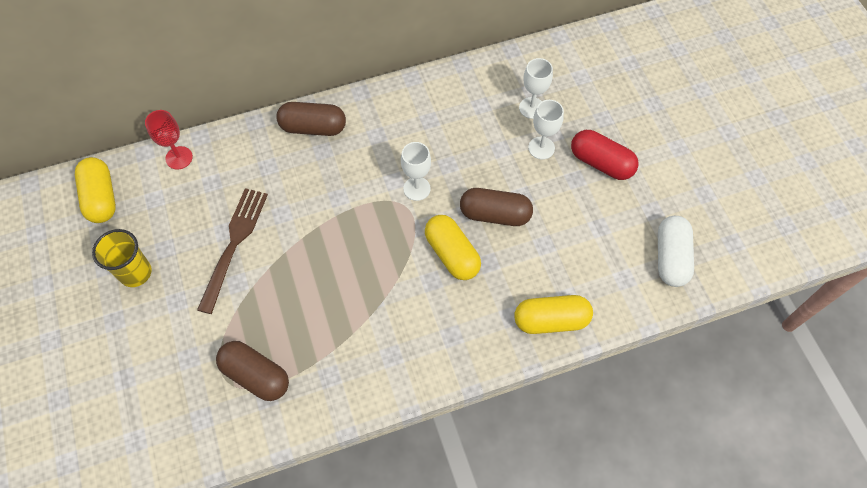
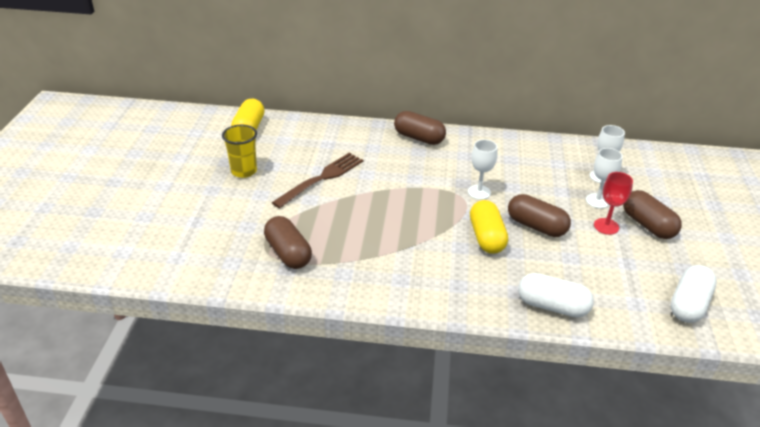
camera: 25 degrees right, 25 degrees down
(179, 158) = (314, 125): red goblet -> red goblet (606, 226)
(551, 320) = (552, 306): yellow capsule -> white capsule
(601, 163) = (647, 225): red capsule -> brown capsule

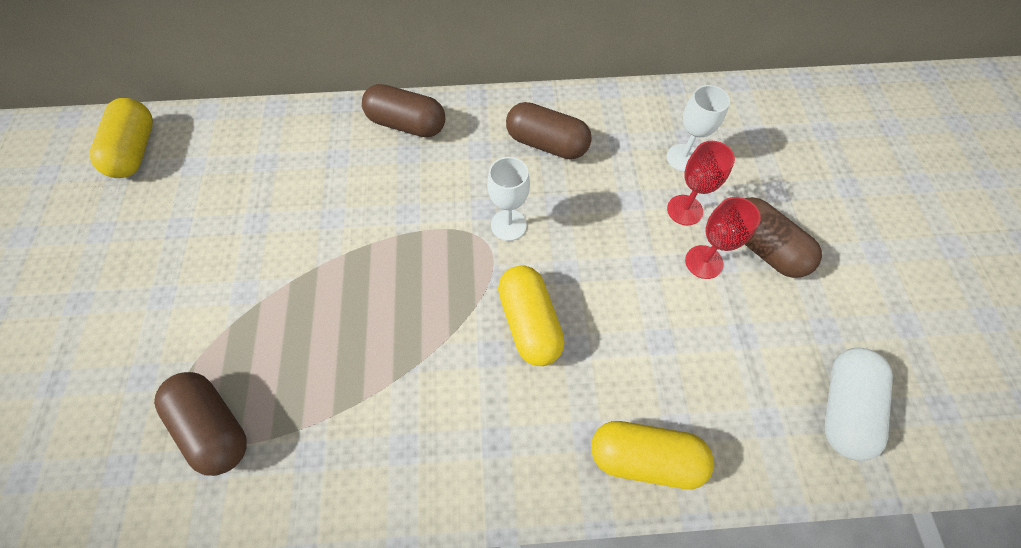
camera: 10 degrees left, 25 degrees up
(244, 171) = (130, 248): yellow cup -> none
(321, 179) = (260, 241): brown fork -> none
(536, 226) = (601, 283): brown capsule -> brown capsule (546, 144)
(552, 306) = (645, 457): white capsule -> yellow capsule
(597, 201) = (684, 210): white goblet -> red goblet

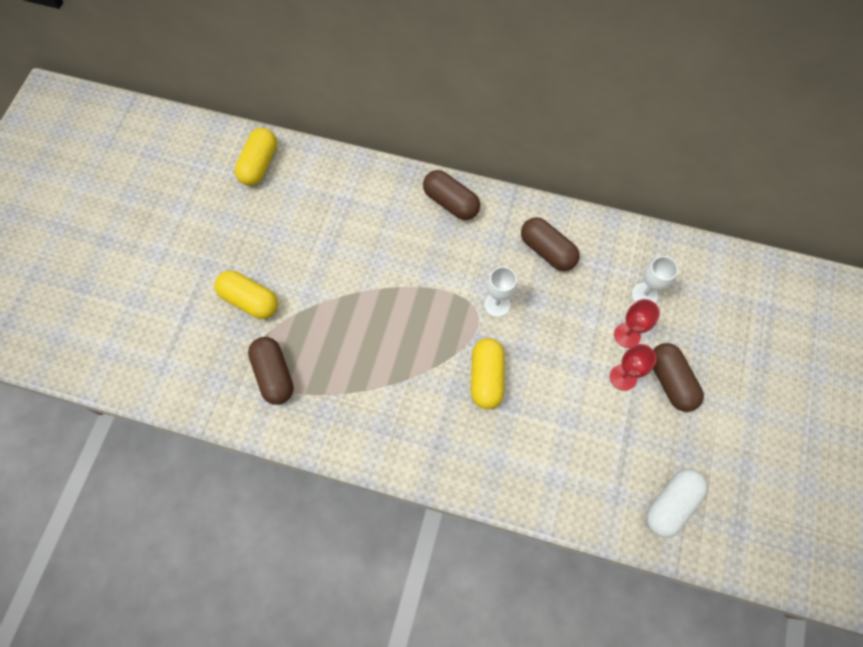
camera: 20 degrees right, 5 degrees up
(645, 457) = (527, 487): yellow capsule -> yellow capsule (250, 300)

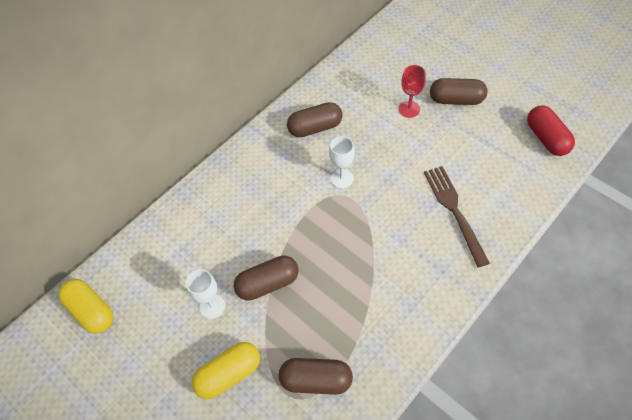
camera: 60 degrees left, 10 degrees down
(451, 202) = (233, 173): brown capsule -> brown capsule (268, 283)
(486, 377) = (400, 211): yellow capsule -> none
(514, 433) = (454, 211): none -> brown fork
(623, 377) = (440, 125): red goblet -> none
(644, 295) = (383, 86): white goblet -> white goblet (212, 306)
(671, 504) = (546, 138): white capsule -> red capsule

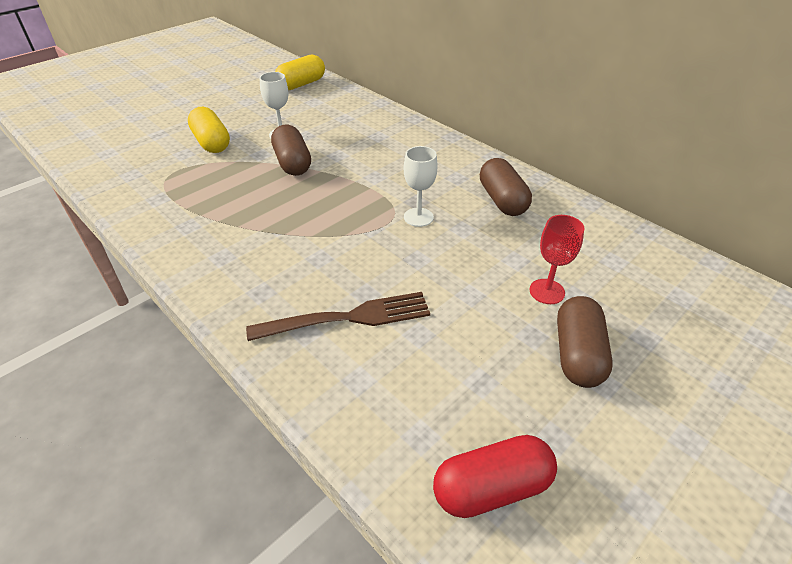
camera: 90 degrees right, 15 degrees down
(316, 380) = (177, 187): brown capsule -> none

